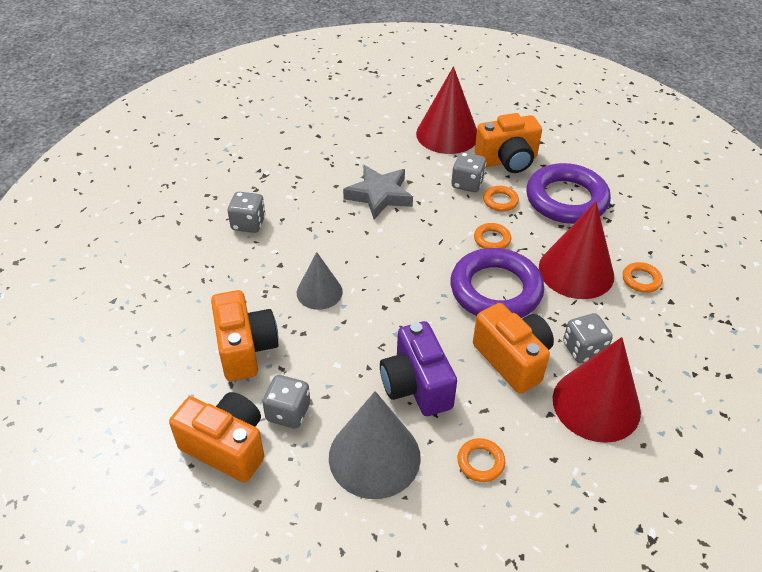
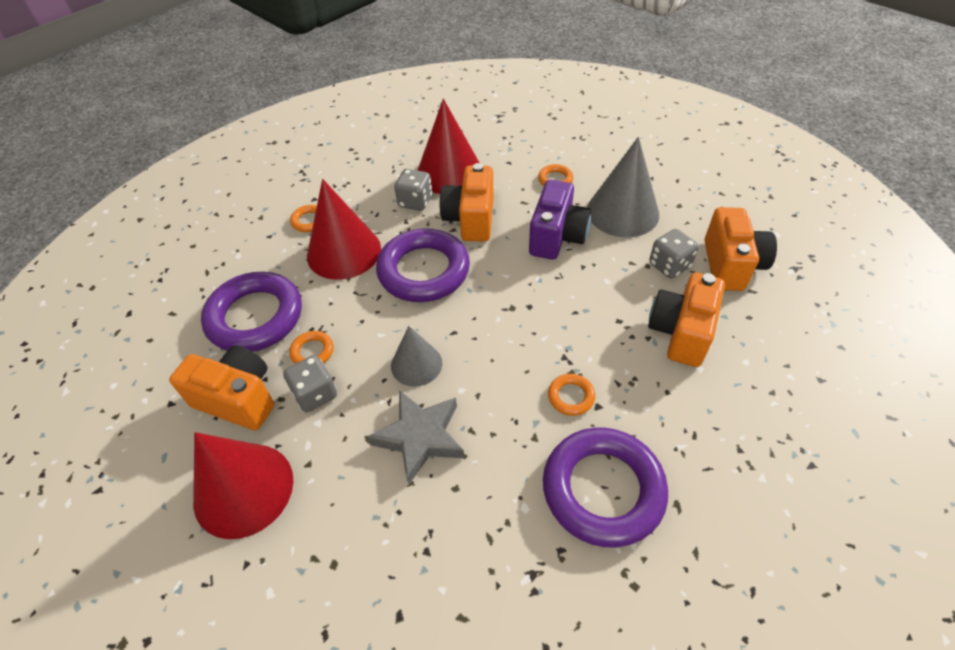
camera: 140 degrees left, 5 degrees up
(226, 447) = (731, 265): orange camera -> orange camera turned 150 degrees counterclockwise
(248, 223) = (603, 489): grey dice -> purple ring
(319, 292) = (577, 351): grey cone -> grey cone (416, 364)
(492, 239) = (371, 316): orange ring -> orange ring (571, 396)

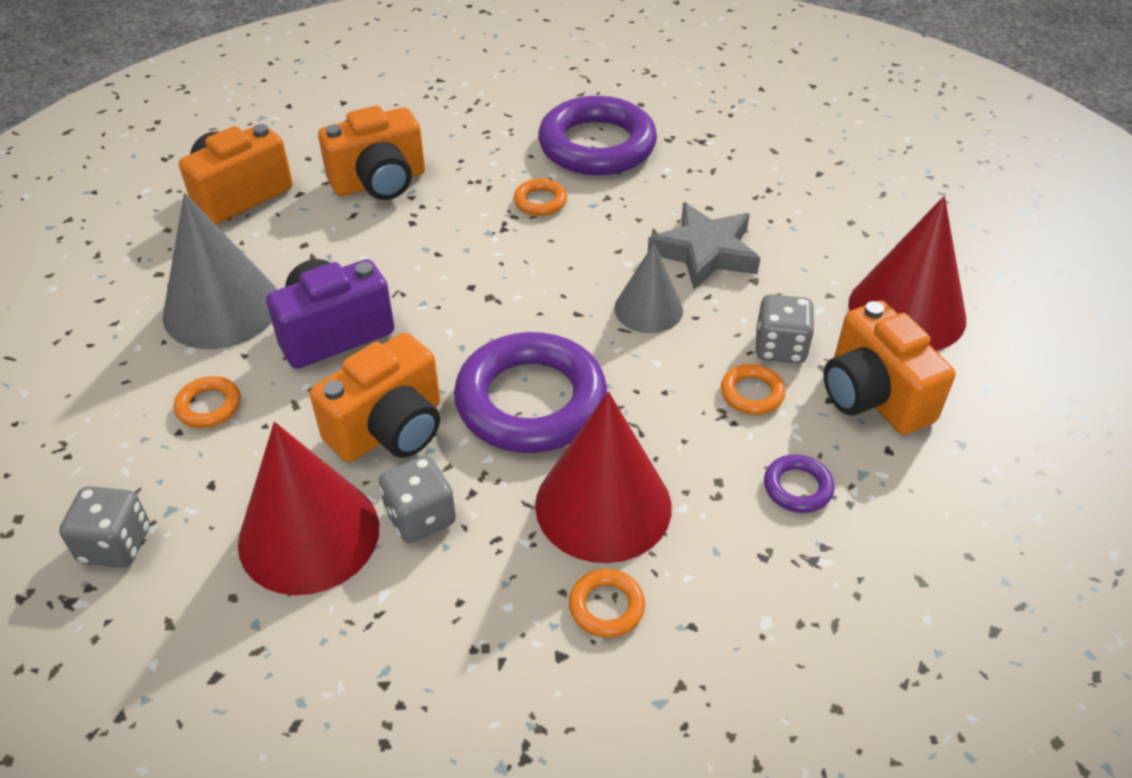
camera: 140 degrees left, 5 degrees down
(255, 317) = (797, 487): purple ring -> purple ring, size x0.43
(669, 265) = (286, 230): grey dice -> grey dice (115, 545)

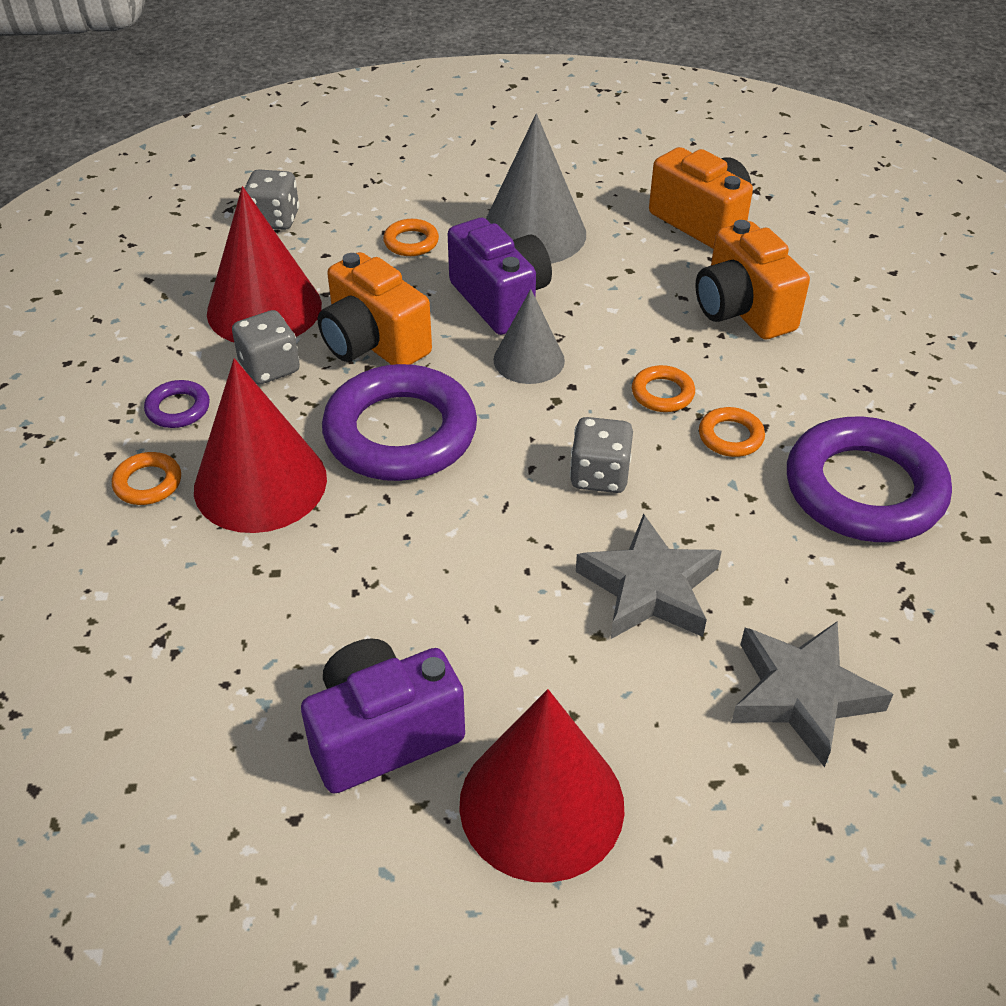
camera: 90 degrees right, 0 degrees up
(648, 309) = (539, 528): grey cone -> grey cone (529, 360)
(752, 393) = (397, 612): orange ring -> orange ring (662, 393)
(780, 348) = (471, 648): grey dice -> grey dice (599, 475)
(787, 191) = (802, 695): none -> grey star
(797, 487) = (254, 638): purple ring -> purple ring (178, 408)
(873, 396) = (382, 734): orange camera -> purple camera

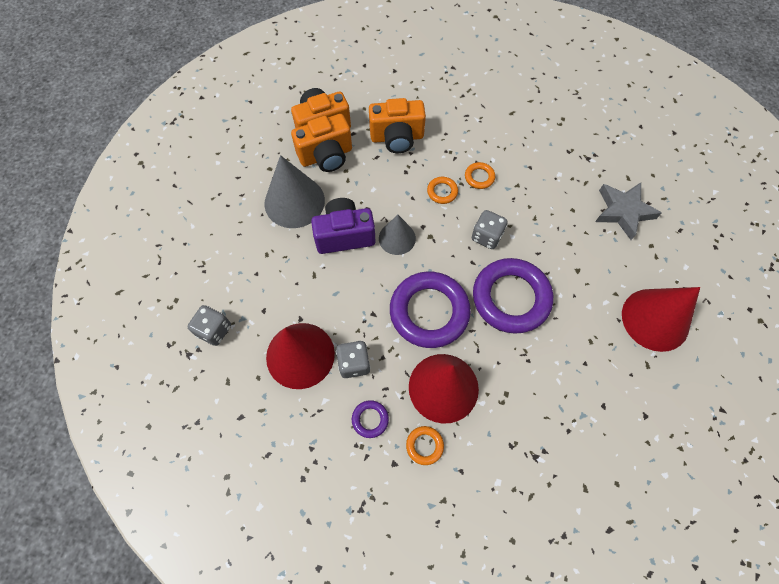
camera: 70 degrees left, 20 degrees up
(373, 343) = (354, 306): orange camera -> orange camera (326, 156)
(382, 734) = (610, 369): purple camera -> none
(411, 242) = (273, 263): orange ring -> none
(649, 588) = (557, 242): grey star -> none
(864, 489) = (525, 144): purple ring -> purple ring (511, 298)

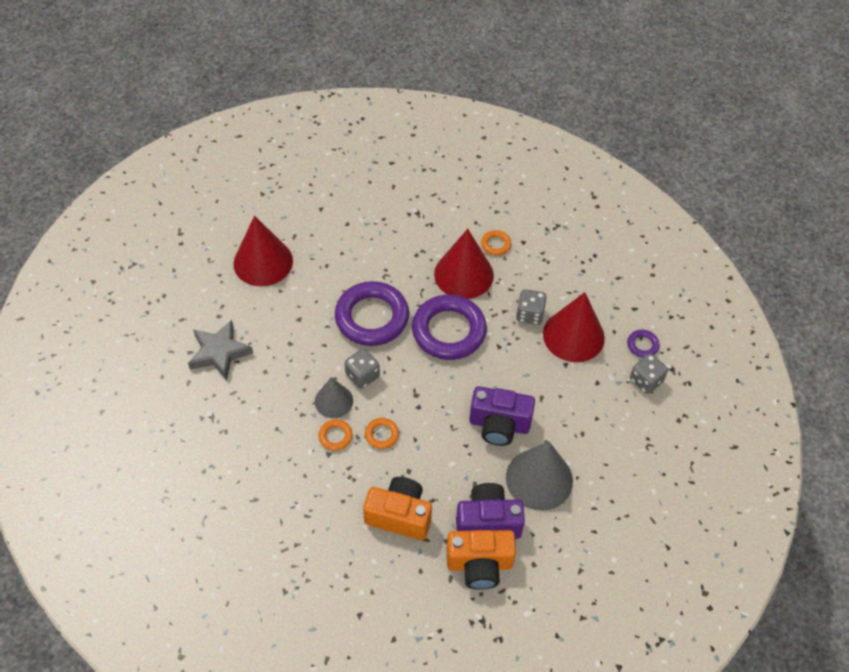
camera: 160 degrees left, 10 degrees down
(326, 156) = (487, 521): orange camera -> purple camera
(370, 419) = (531, 273): purple ring -> purple ring (642, 345)
(397, 238) = (449, 404): grey cone -> grey cone (334, 401)

